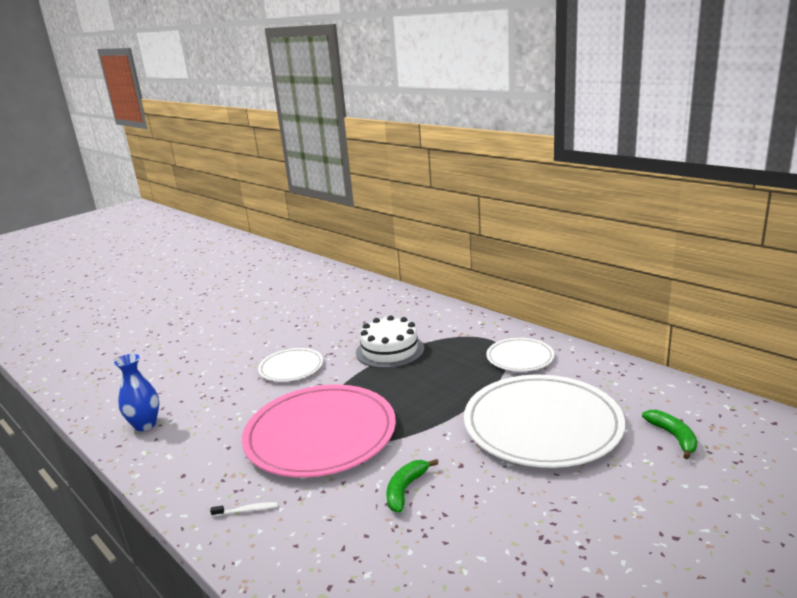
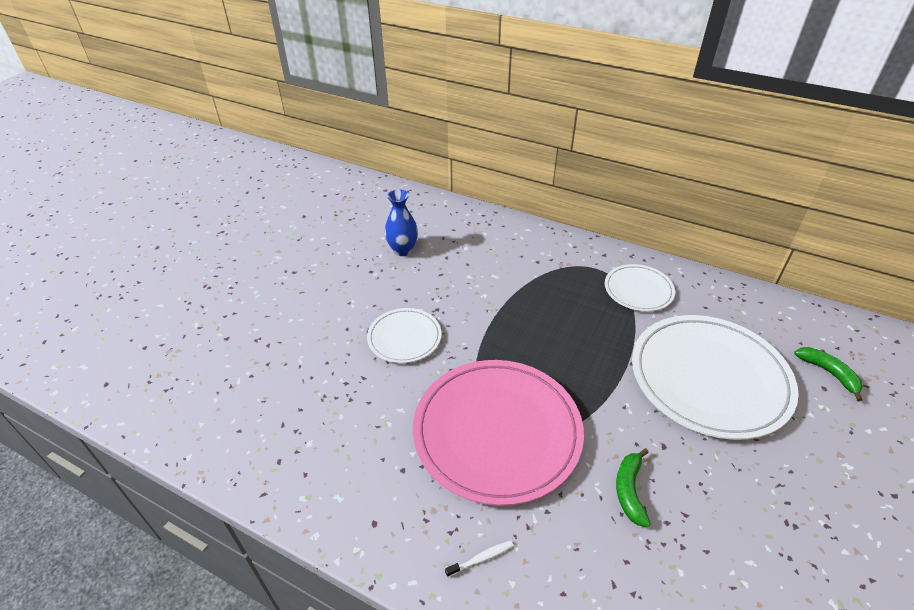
camera: 20 degrees left, 20 degrees up
(145, 425) = (277, 455): blue vase -> blue vase (403, 250)
(390, 350) = (500, 297): white cake -> none

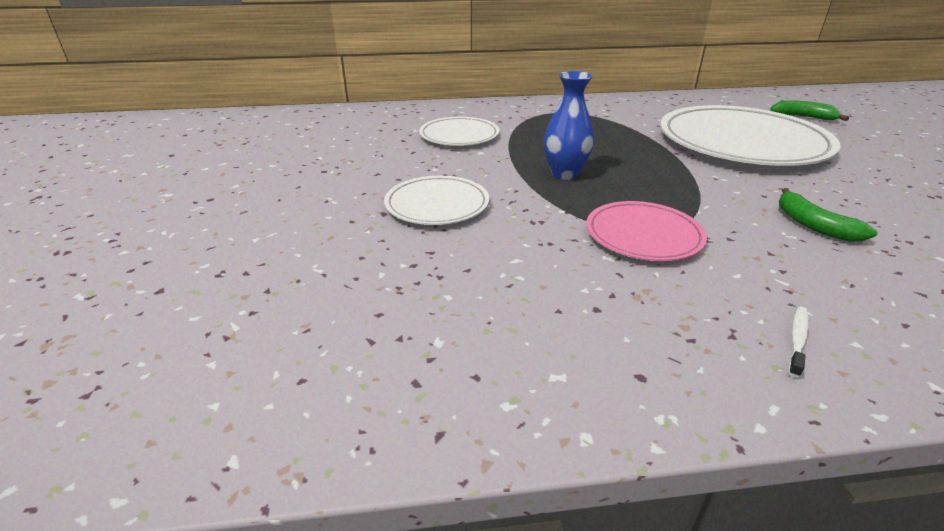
camera: 35 degrees left, 10 degrees down
(403, 250) = (344, 147): blue vase -> blue vase (565, 174)
(497, 432) = (643, 235): pink plate -> pink plate, size x0.51
(638, 290) = (610, 114): white plate -> white plate (459, 135)

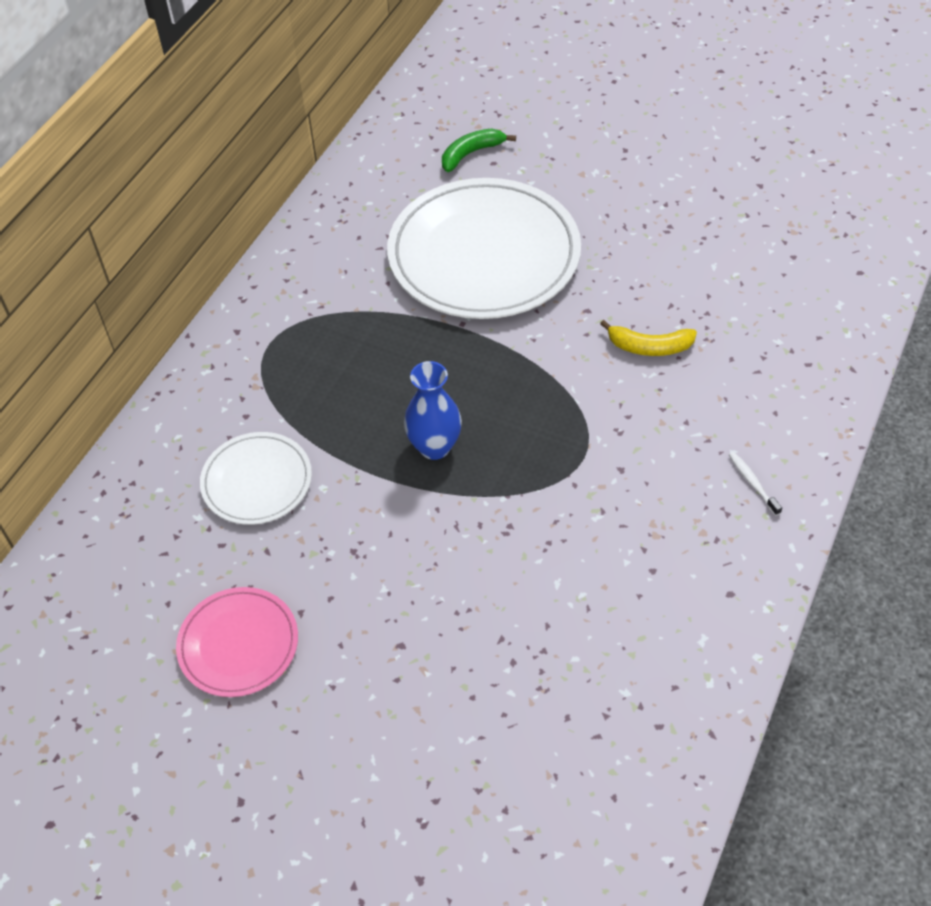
camera: 55 degrees left, 20 degrees up
(437, 204) = (417, 591): white plate -> none
(643, 235) = (584, 469): pink plate -> pink plate (238, 644)
(813, 225) = (649, 347): green banana -> yellow banana

